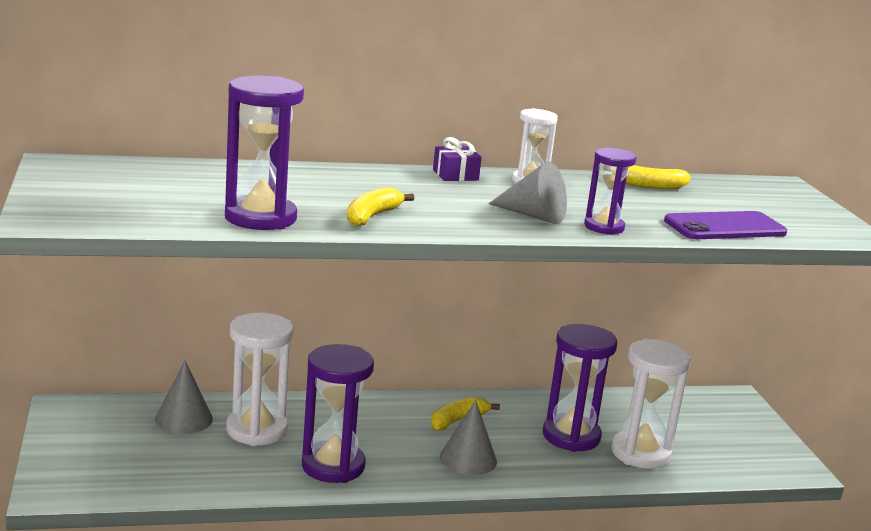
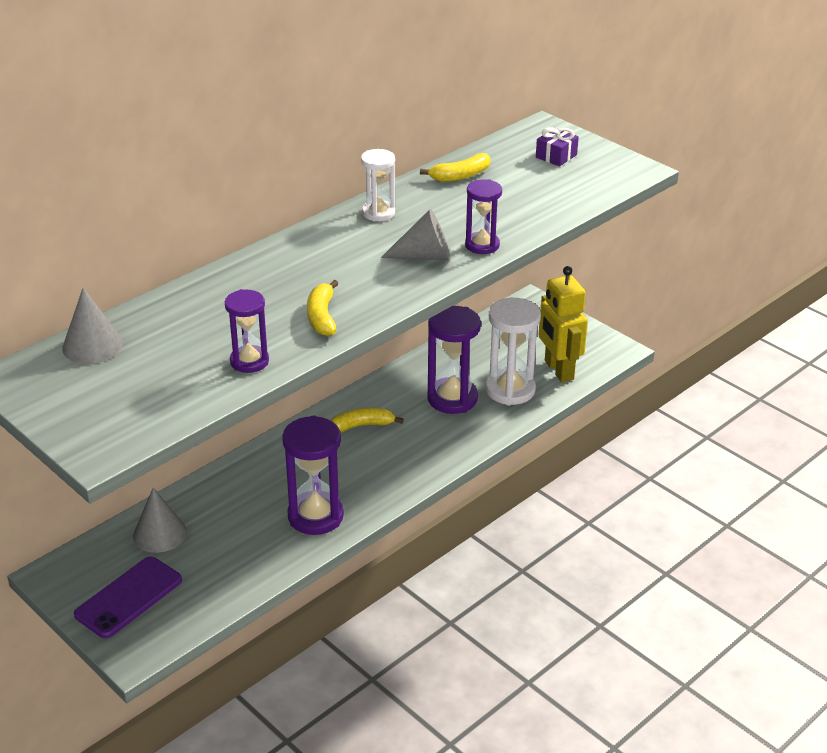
camera: 30 degrees left, 15 degrees up
(257, 430) = (226, 513): white hourglass -> none
(260, 218) = (249, 361): purple hourglass -> purple hourglass, size x0.60
(455, 175) = (320, 232): purple gift -> purple gift (556, 156)
(457, 420) = (362, 425): yellow banana -> yellow banana turned 60 degrees clockwise
(468, 459) = (402, 458): grey cone -> grey cone (92, 346)
(711, 459) = (558, 370): none -> yellow robot
(724, 227) = (554, 203): purple phone -> purple phone (128, 597)

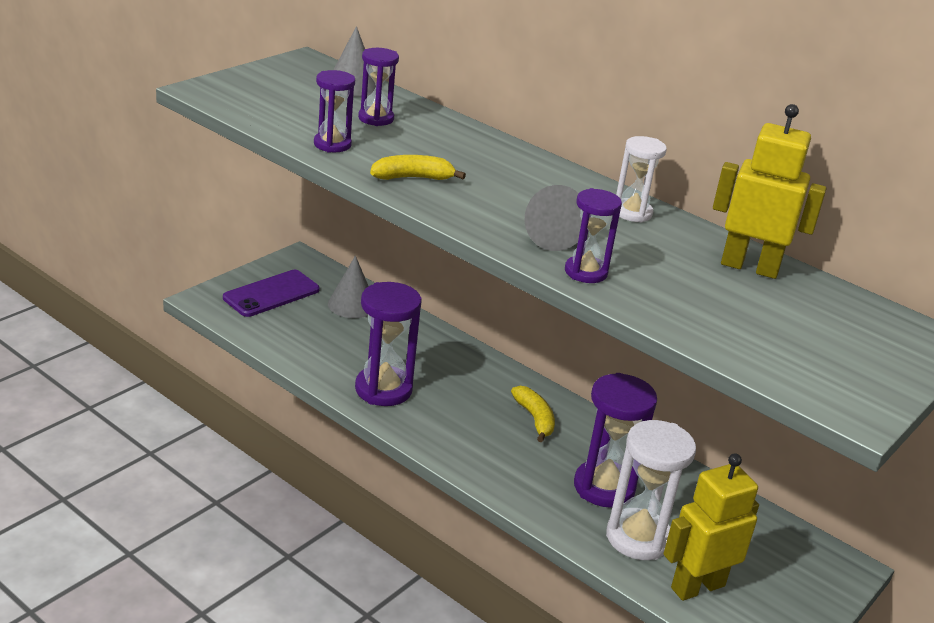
camera: 80 degrees right, 5 degrees down
(128, 597) = (271, 294): purple phone -> purple phone turned 75 degrees counterclockwise
(183, 333) = (376, 118): none -> purple hourglass
(460, 176) = (749, 267): yellow banana -> yellow robot
(556, 156) = (850, 342): purple gift -> none

